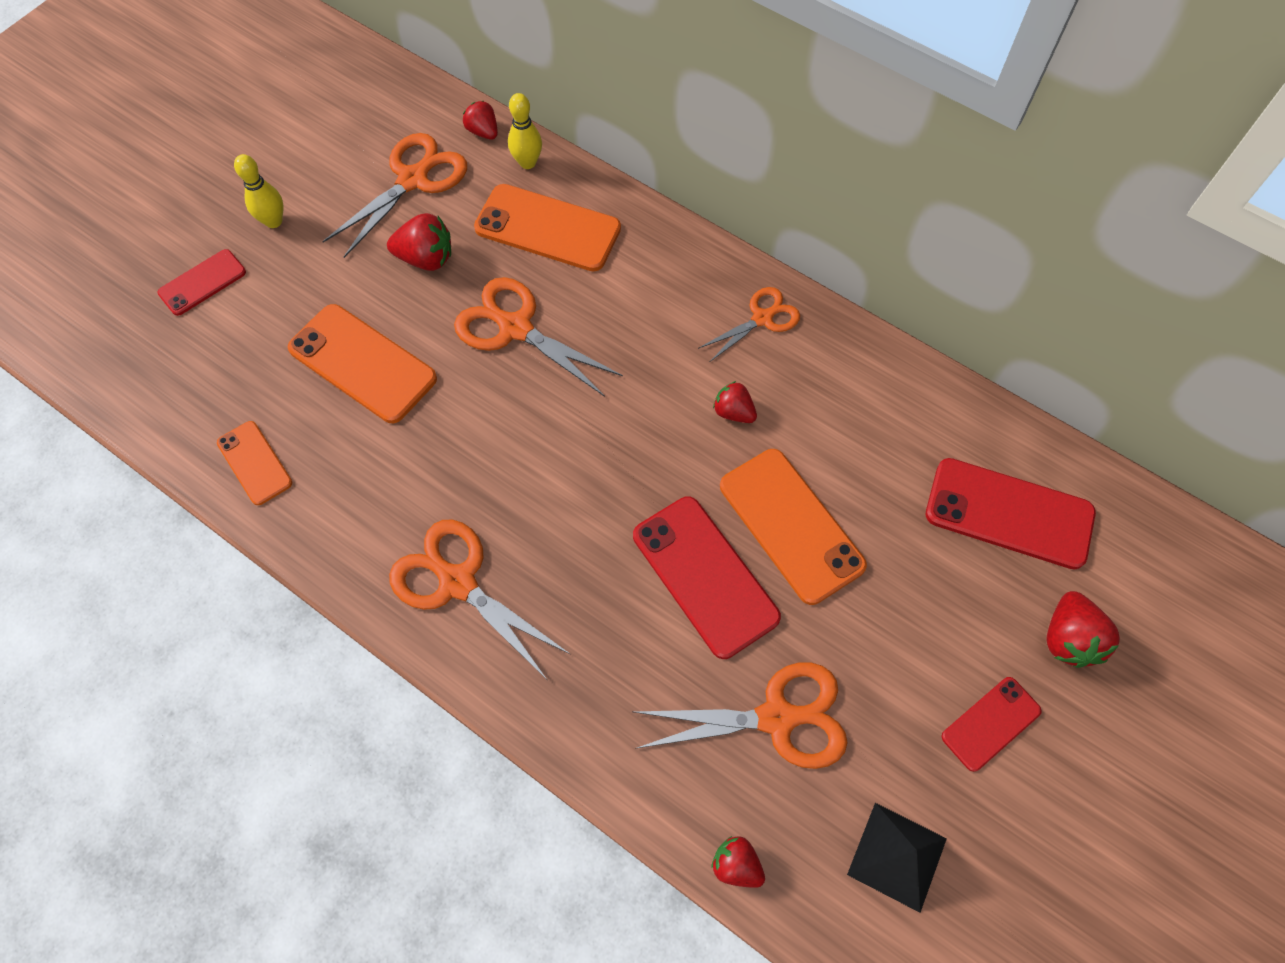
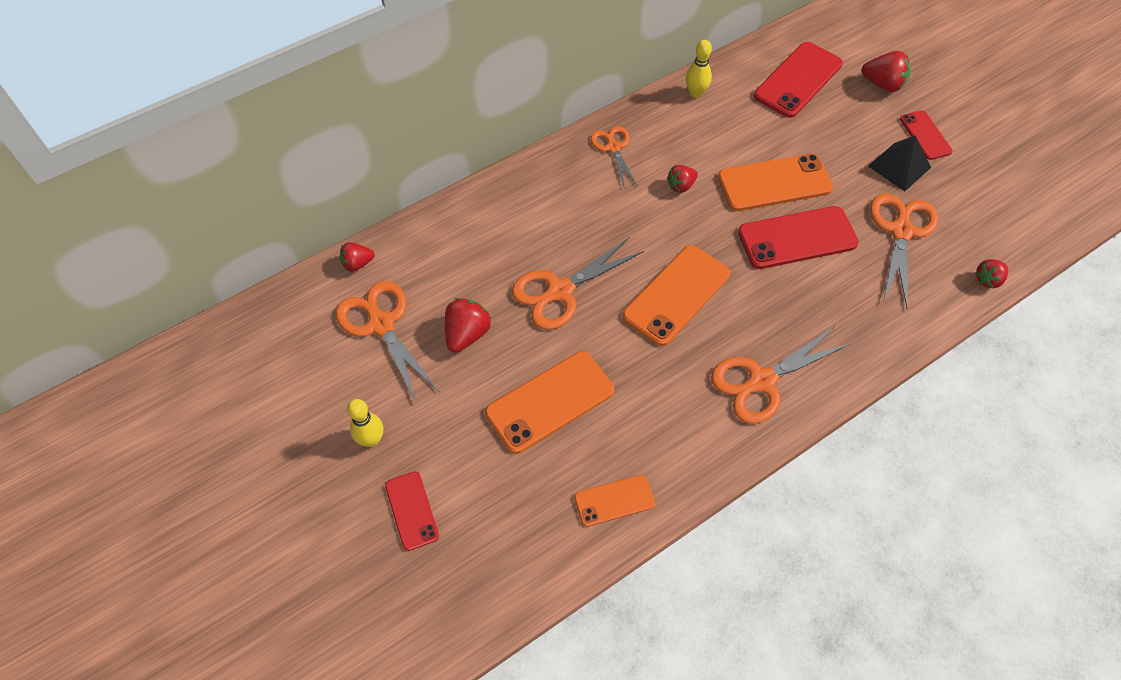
camera: 70 degrees left, 5 degrees down
(527, 162) = (406, 243): yellow bowling pin -> yellow bowling pin (695, 93)
(547, 228) = (477, 247): orange phone -> orange phone (676, 295)
(897, 856) = (994, 203): black pyramid -> black pyramid (899, 166)

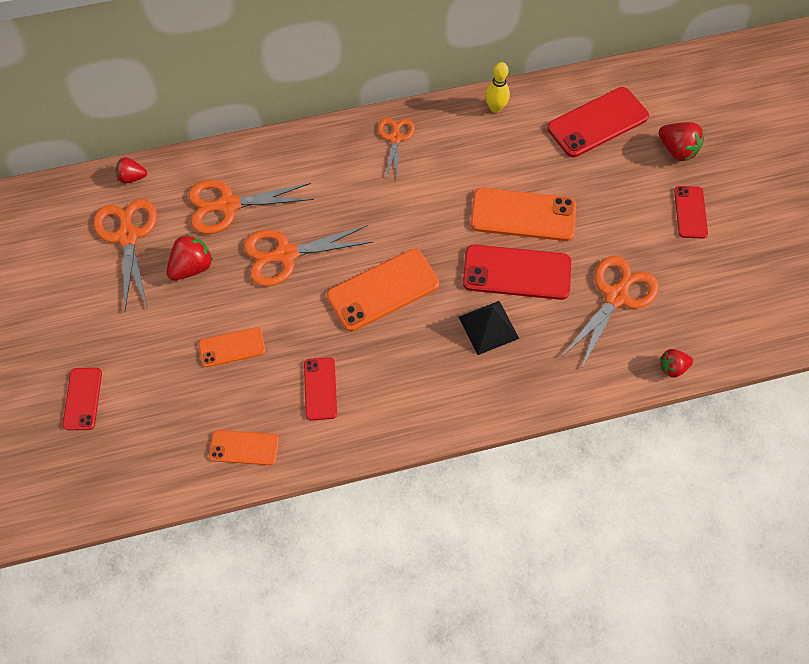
camera: 20 degrees right, 5 degrees up
(371, 439) = (78, 330): yellow bowling pin -> none
(550, 402) = (232, 347): orange phone -> orange phone, size x0.58
(663, 413) = (320, 389): none -> red phone
(681, 186) = (437, 192): red strawberry -> none
(760, 382) = (416, 390): orange scissors -> orange scissors (227, 205)
(899, 166) = (648, 235): black pyramid -> black pyramid (488, 327)

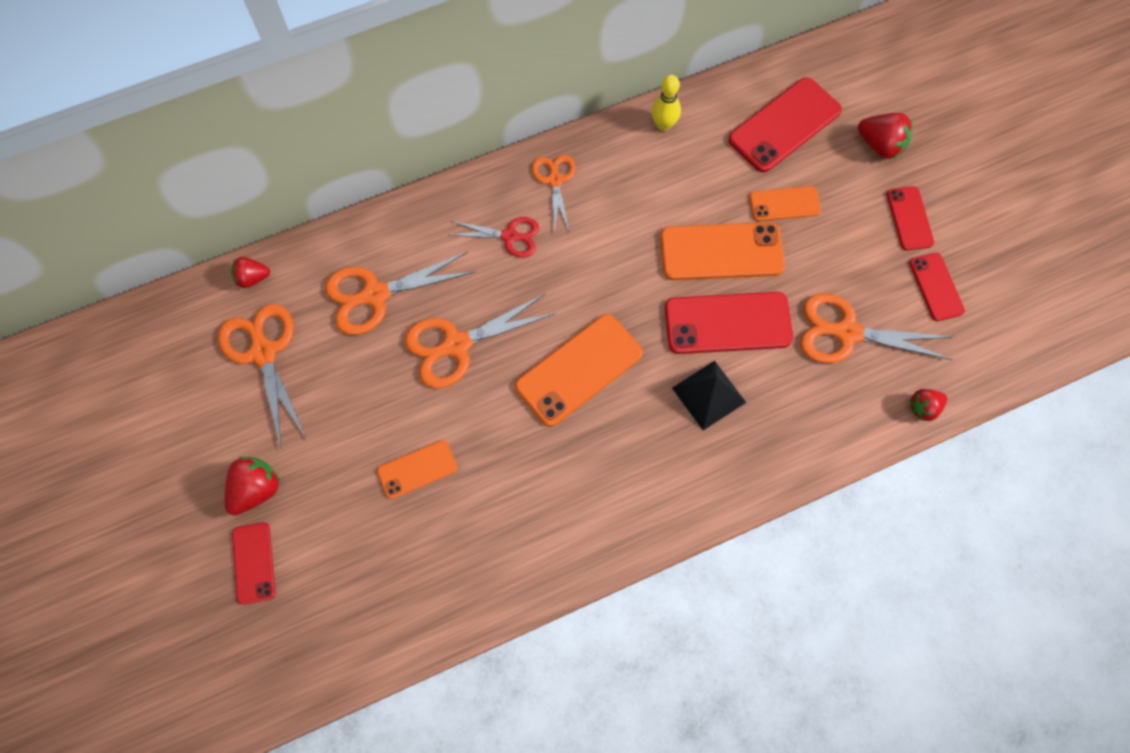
camera: 10 degrees left, 5 degrees up
(192, 267) = (349, 378): red strawberry -> red strawberry (256, 490)
(244, 448) = (457, 589): orange phone -> orange phone (784, 204)
(320, 389) = (531, 502): red phone -> red phone (936, 287)
(349, 176) = (510, 236): none -> red scissors
(616, 296) = (845, 332): orange scissors -> orange scissors turned 105 degrees counterclockwise

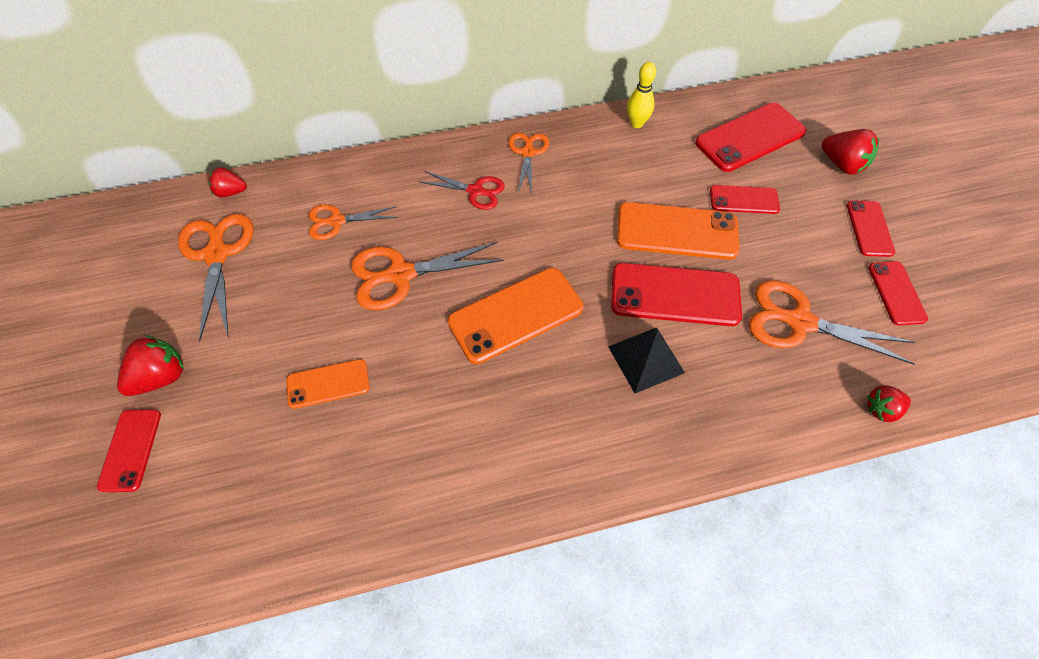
camera: 10 degrees right, 10 degrees down
(374, 295) = (336, 221): orange scissors -> orange scissors, size x0.62
(784, 204) = (744, 200): orange phone -> red phone

